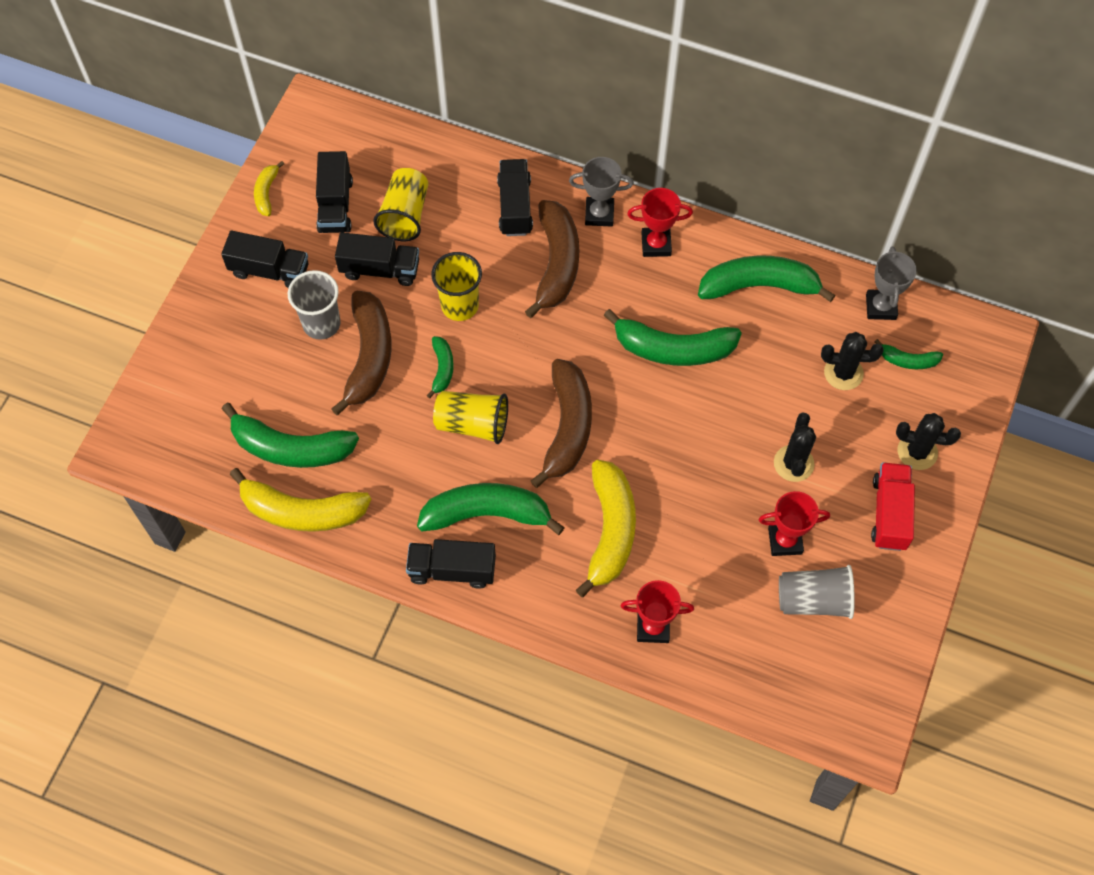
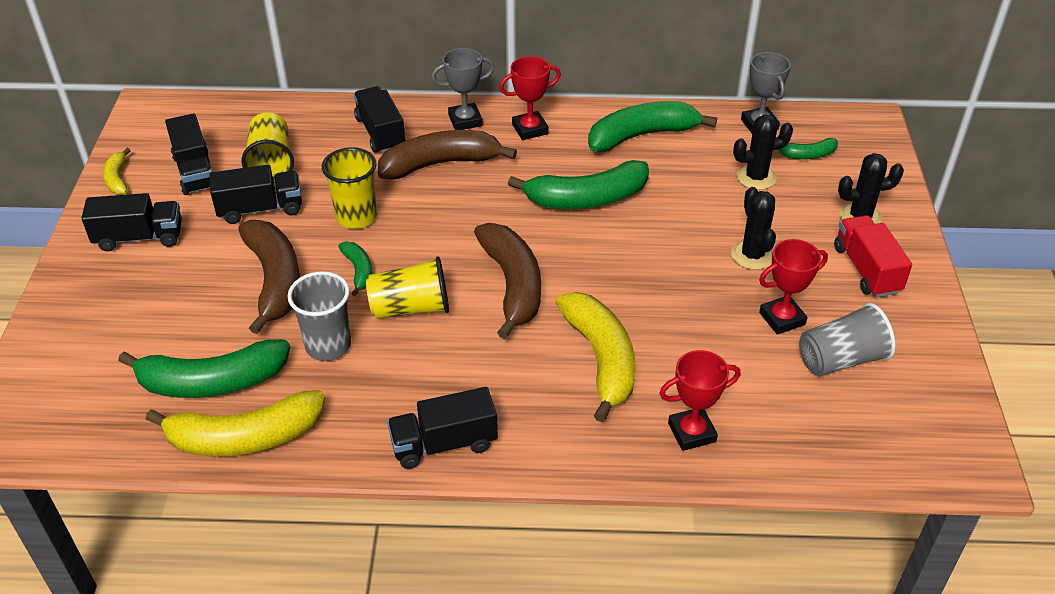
camera: 20 degrees left, 20 degrees down
(321, 324) = (212, 266): grey cup -> grey cup (328, 346)
(487, 514) = (461, 381): green banana -> none
(556, 263) = (440, 164): brown banana -> brown banana turned 90 degrees counterclockwise

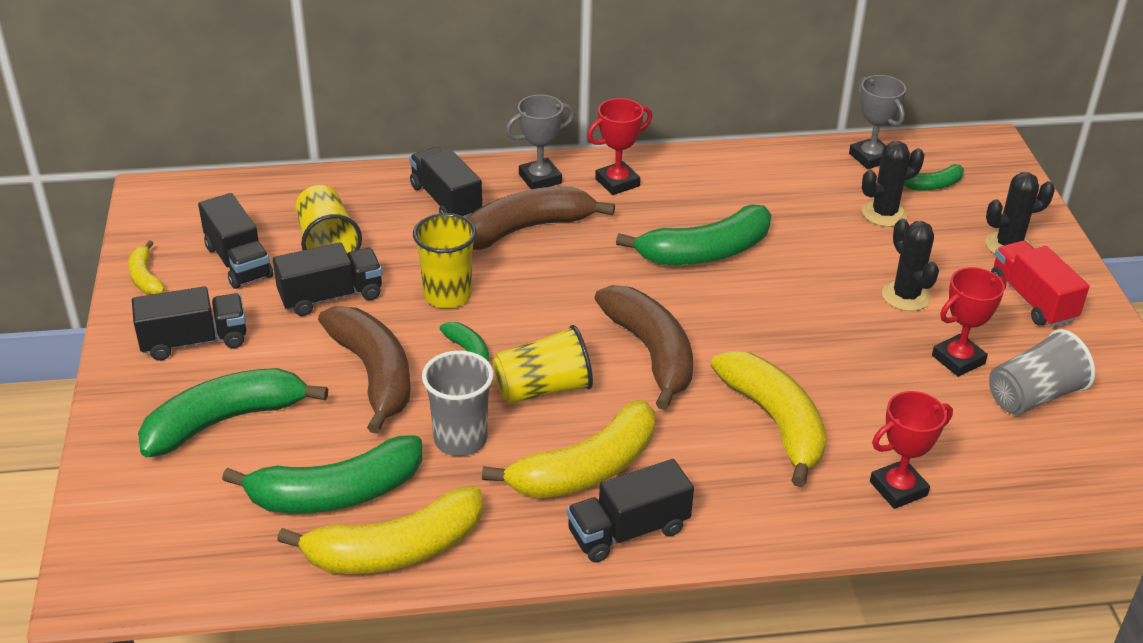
camera: 10 degrees left, 5 degrees down
(425, 384) = (585, 469): none -> yellow banana
(642, 136) = (745, 179): green banana -> green banana (225, 421)

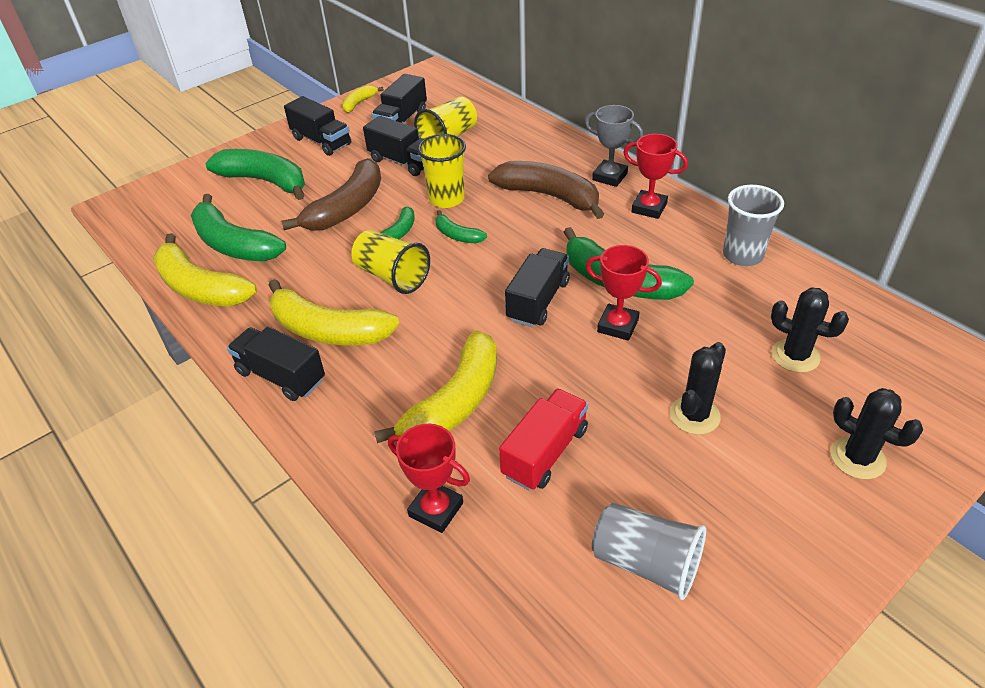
camera: 60 degrees right, 5 degrees up
(446, 200) = (540, 155): black truck -> black truck (538, 301)
(460, 439) = (315, 266): grey cup -> grey cup (742, 255)
(651, 353) = (475, 306): brown banana -> none
(870, 157) = (865, 315): grey trophy -> none
(932, 185) = (880, 369): green banana -> green banana (457, 235)
(958, 359) = (643, 485): red trophy -> red trophy (618, 326)
(1032, 300) = (793, 508): red truck -> red truck (545, 452)

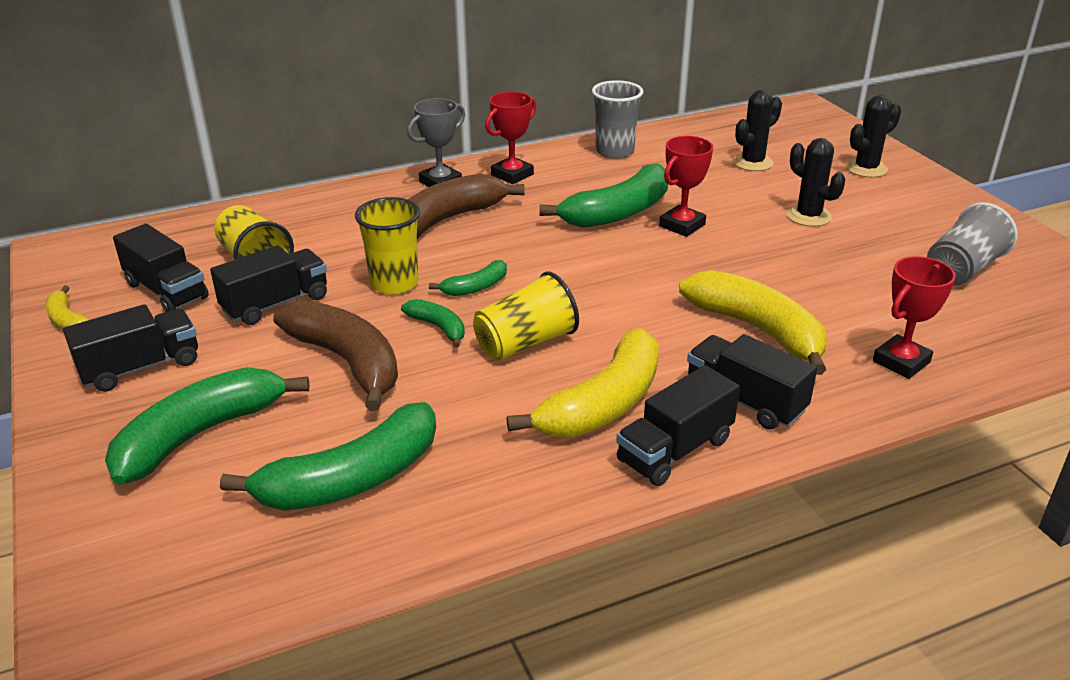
camera: 75 degrees left, 10 degrees down
(200, 287) = (441, 521): yellow banana -> none
(538, 301) = (624, 258): black truck -> black truck (745, 400)
(545, 452) = (837, 292): red truck -> none

